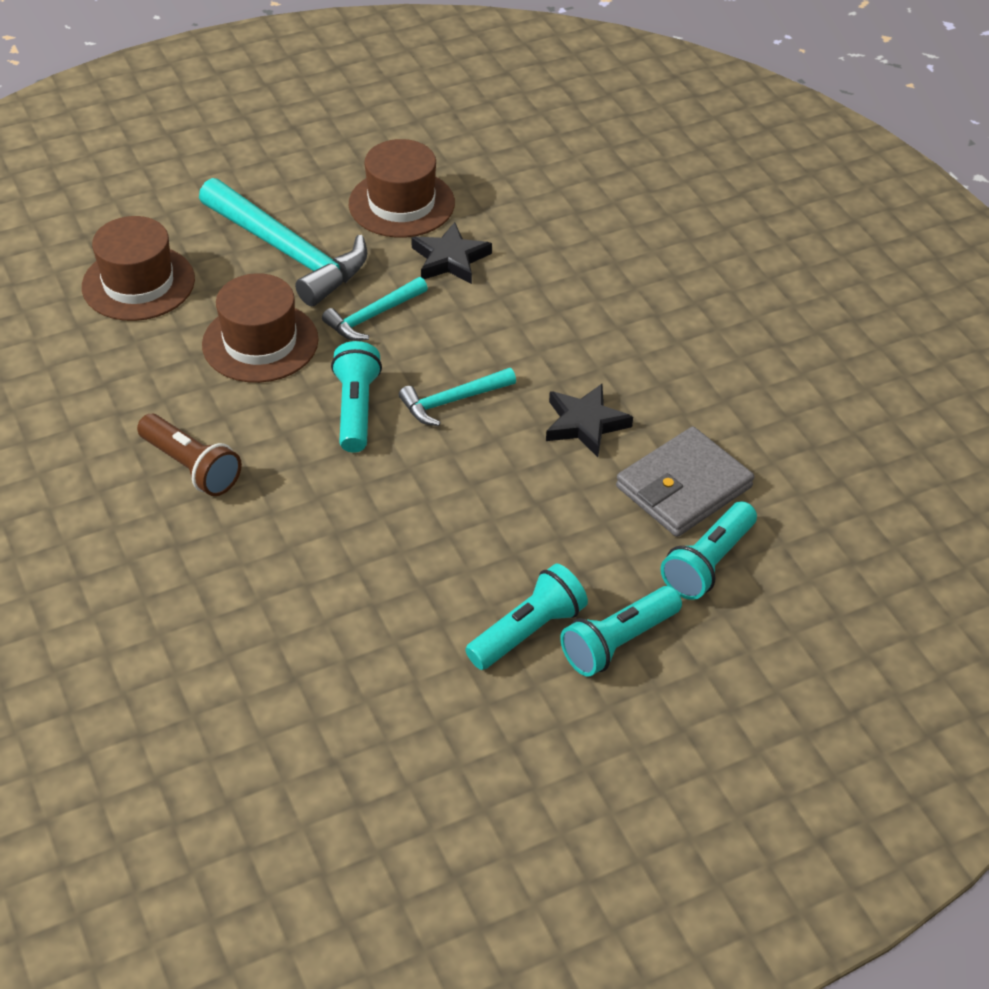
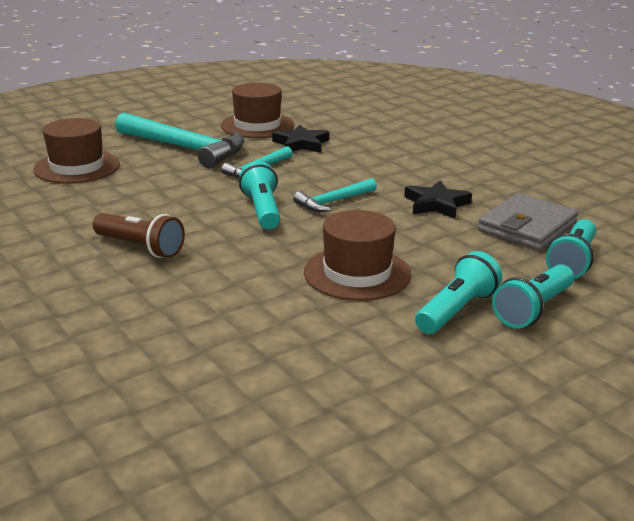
camera: 10 degrees left, 20 degrees down
(260, 342) = (177, 186): brown hat -> brown hat (357, 273)

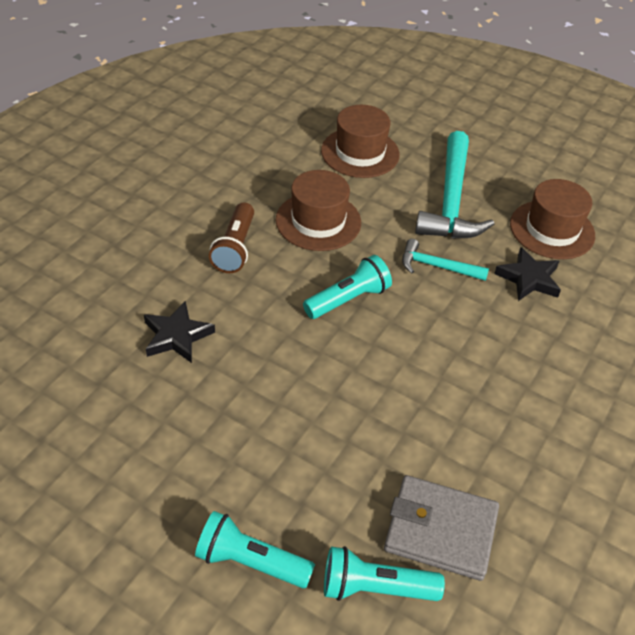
camera: 65 degrees right, 20 degrees up
(333, 201) = (400, 345): turquoise hammer -> none
(357, 273) = (259, 403): brown hat -> brown hat (318, 221)
(436, 204) = (448, 432): black star -> black star (177, 336)
(456, 310) = (222, 496): turquoise flashlight -> none

